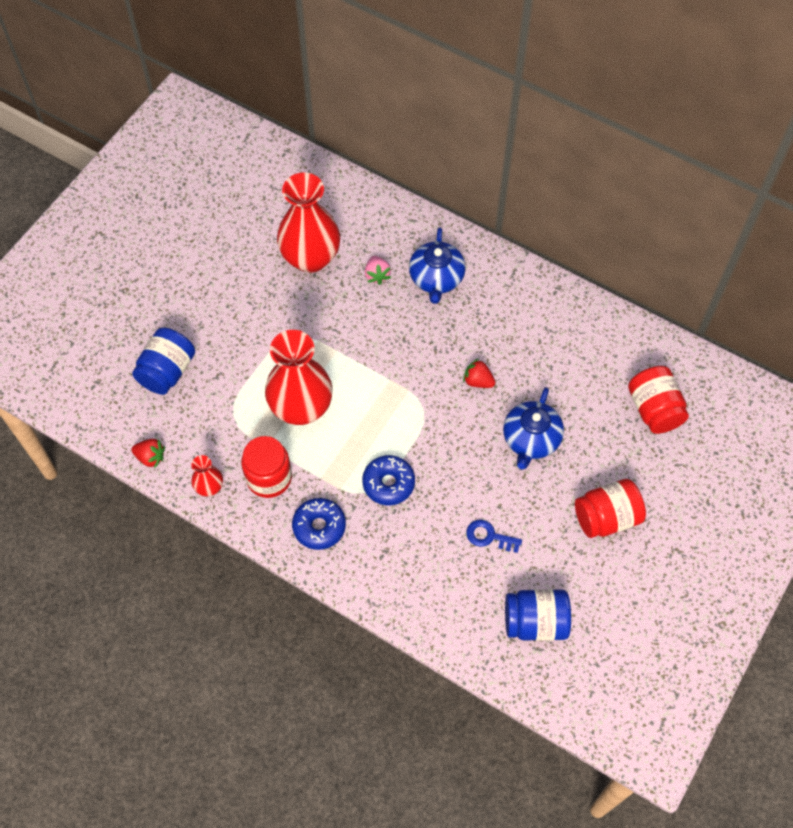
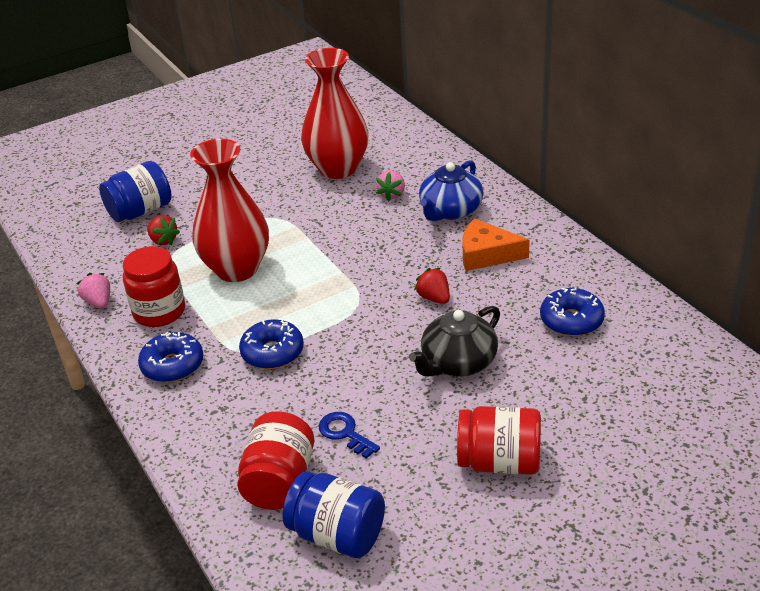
camera: 30 degrees right, 25 degrees down
(150, 457) = (69, 265): red strawberry -> red strawberry (163, 240)
(209, 487) = (99, 302): red vase -> pink strawberry
(492, 319) = (486, 254): none -> orange cheese
(531, 439) = (458, 362): blue teapot -> black teapot
(589, 366) = (571, 320): none -> blue donut
(654, 409) = (627, 379): red jar -> red jar (279, 481)

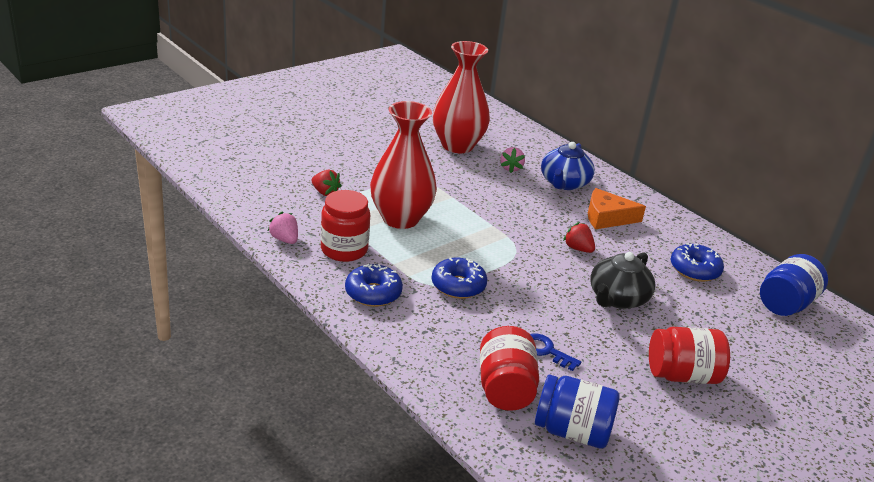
camera: 15 degrees left, 5 degrees down
(140, 211) = (295, 168): blue jar -> blue jar (786, 304)

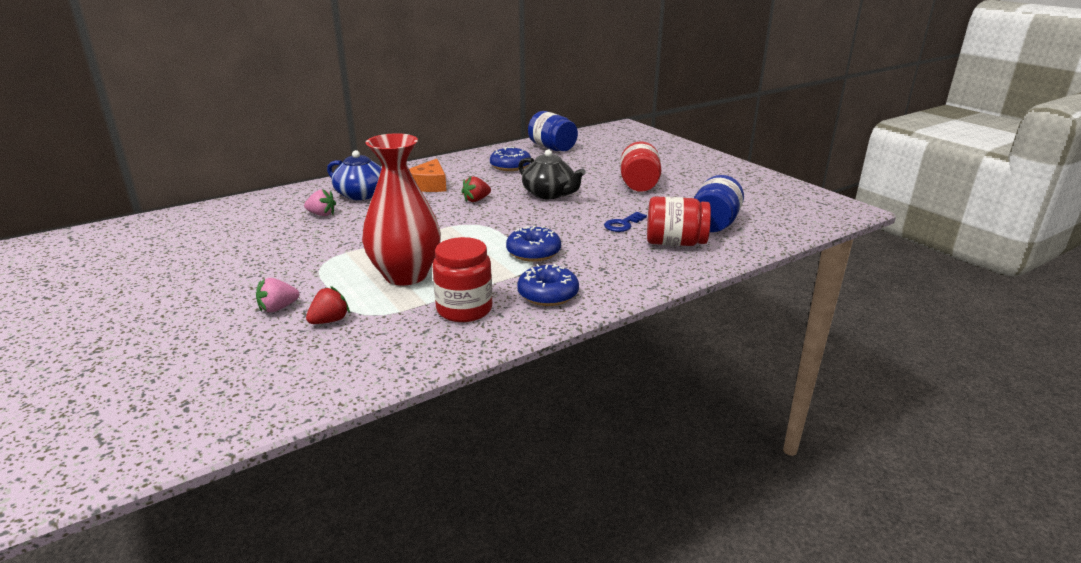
camera: 80 degrees left, 5 degrees down
(284, 239) = (436, 349): pink strawberry -> pink strawberry (278, 308)
(457, 145) = (255, 237): red vase -> none

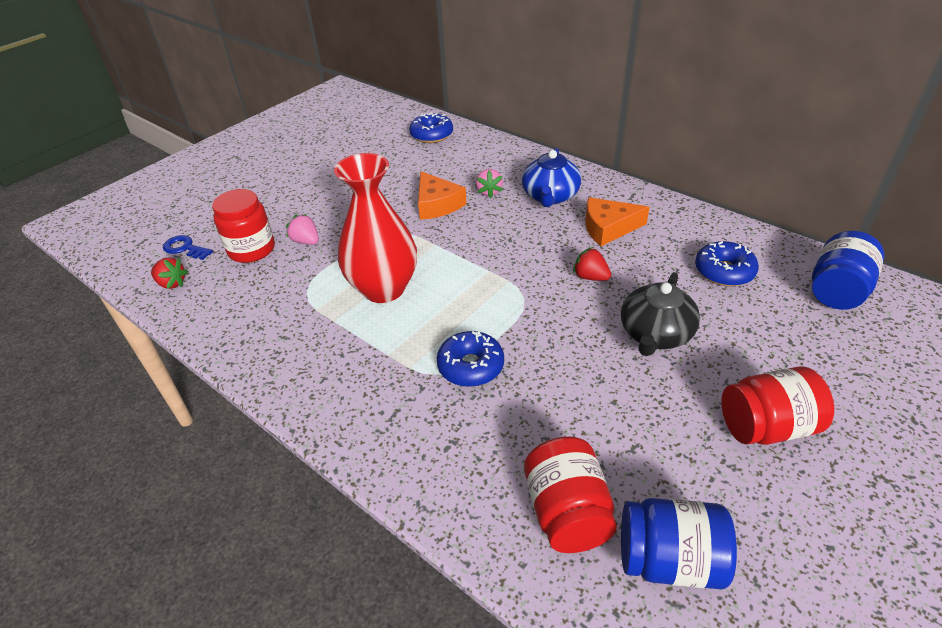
camera: 75 degrees right, 15 degrees up
(308, 237) = (437, 204): none -> orange cheese
(329, 321) = (291, 275): red strawberry -> red strawberry (172, 283)
(464, 309) = (326, 350): red jar -> red jar (251, 249)
(548, 294) = (372, 406): blue donut -> blue donut (432, 135)
(623, 224) = (599, 436): blue key -> blue key (185, 248)

